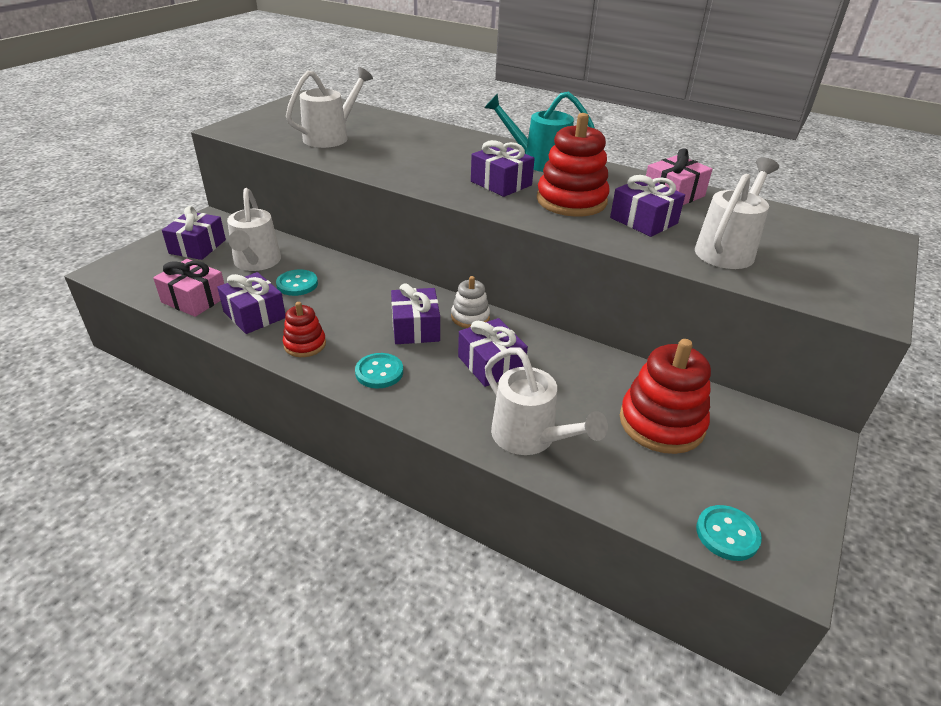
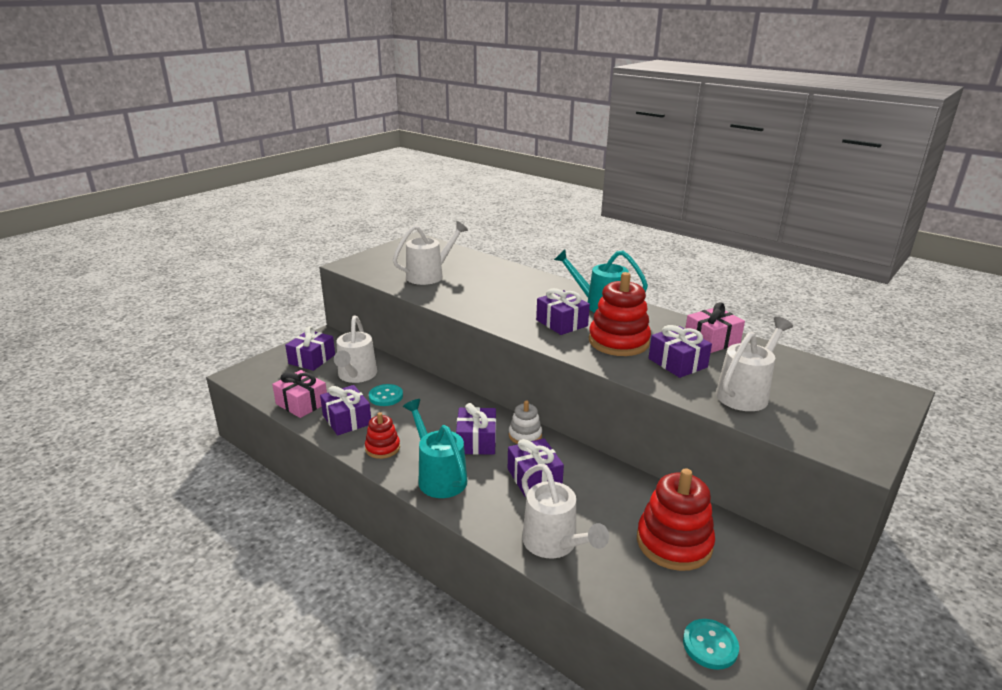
camera: 10 degrees right, 10 degrees down
(379, 372) = (439, 476): turquoise button -> turquoise watering can

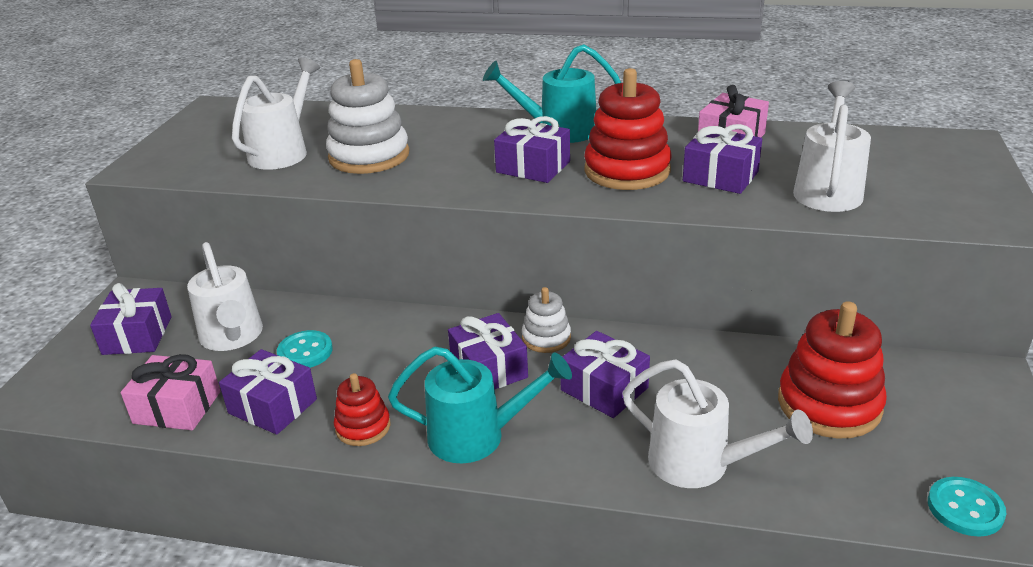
camera: 25 degrees left, 5 degrees up
(439, 476) = (478, 436): turquoise watering can -> turquoise watering can turned 150 degrees clockwise
(473, 290) = (369, 156): none -> white stacking toy

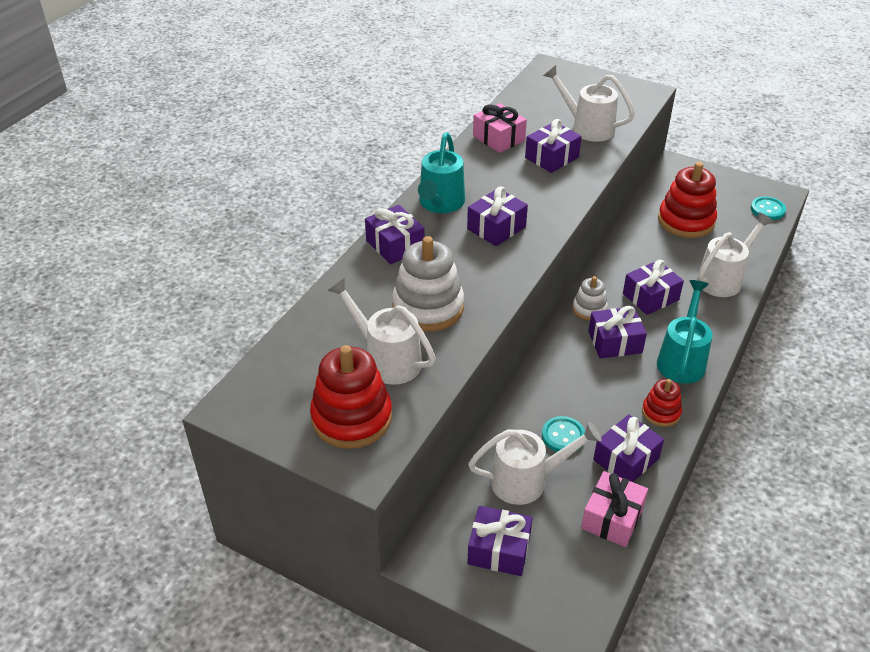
camera: 75 degrees left, 10 degrees up
(467, 123) = (395, 245): none -> purple gift
(627, 171) = (524, 190): red stacking toy -> red stacking toy (352, 418)

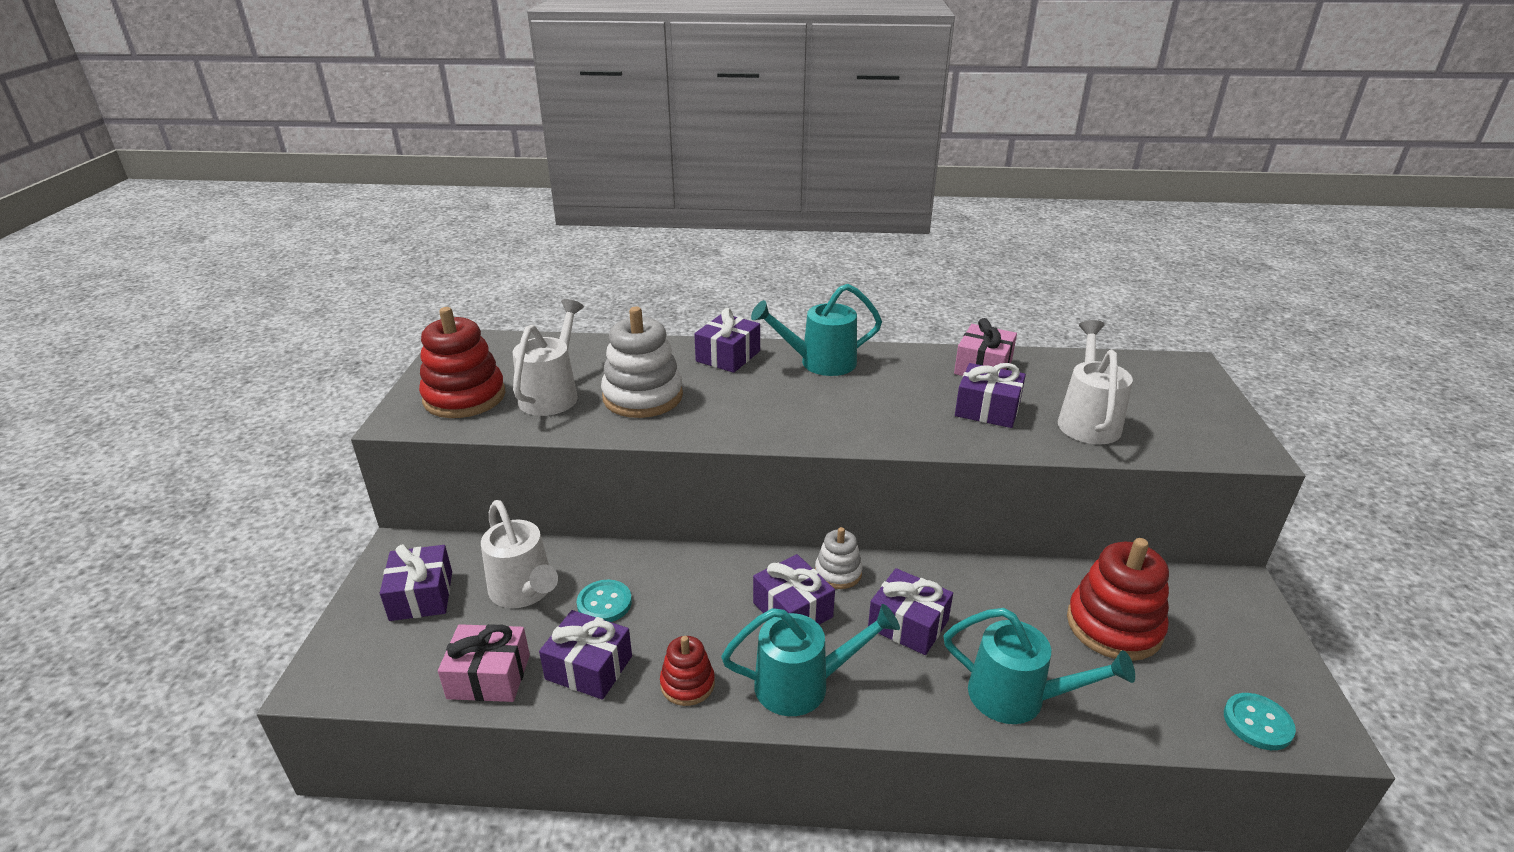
camera: 65 degrees right, 10 degrees down
(496, 228) = (809, 404): purple gift -> none
(724, 279) = (1018, 698): white watering can -> turquoise watering can

